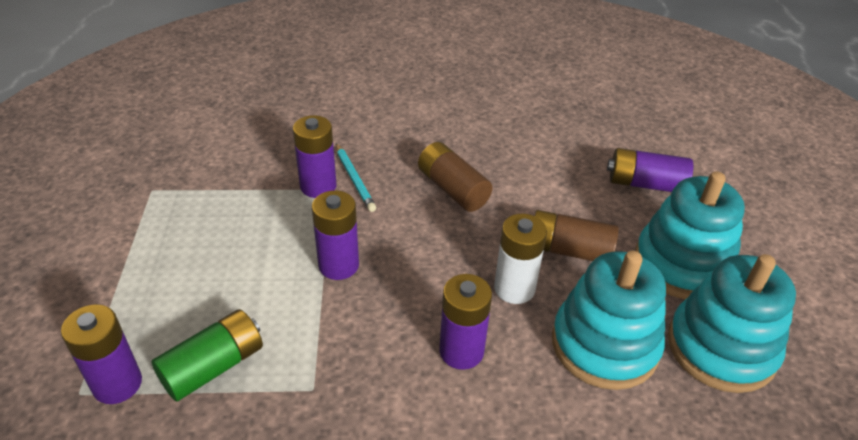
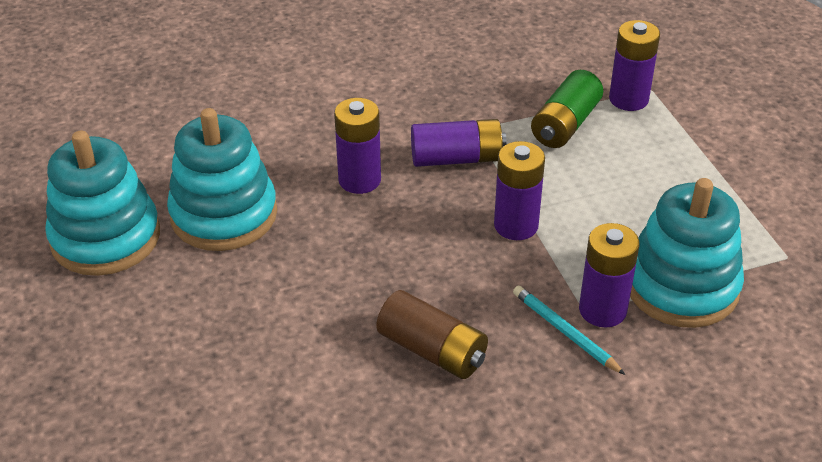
camera: 165 degrees right, 0 degrees up
(514, 288) = (322, 245): white battery -> none
(568, 250) = (268, 302): brown battery -> none
(645, 184) = (164, 430): purple battery -> purple battery (456, 158)
(682, 264) = (130, 317): turquoise stacking toy -> turquoise stacking toy (681, 286)

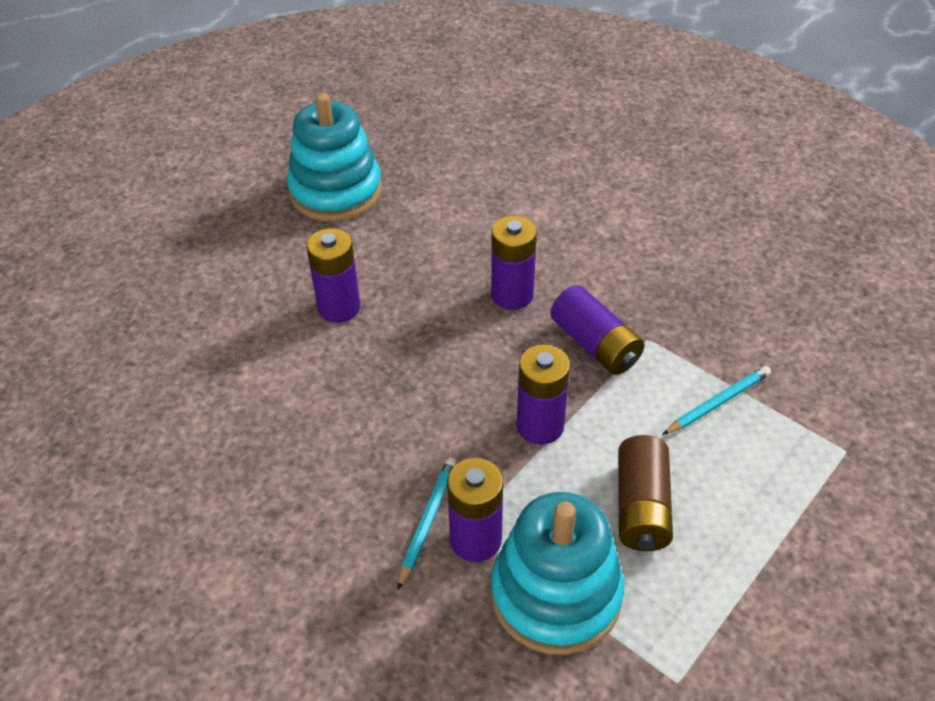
camera: 60 degrees right, 5 degrees up
(224, 214) = (407, 238): turquoise stacking toy -> none
(432, 350) = (344, 435): brown battery -> brown battery (641, 507)
(565, 124) = (718, 402): green battery -> turquoise pencil
(628, 99) = (809, 437): purple battery -> purple battery (339, 307)

